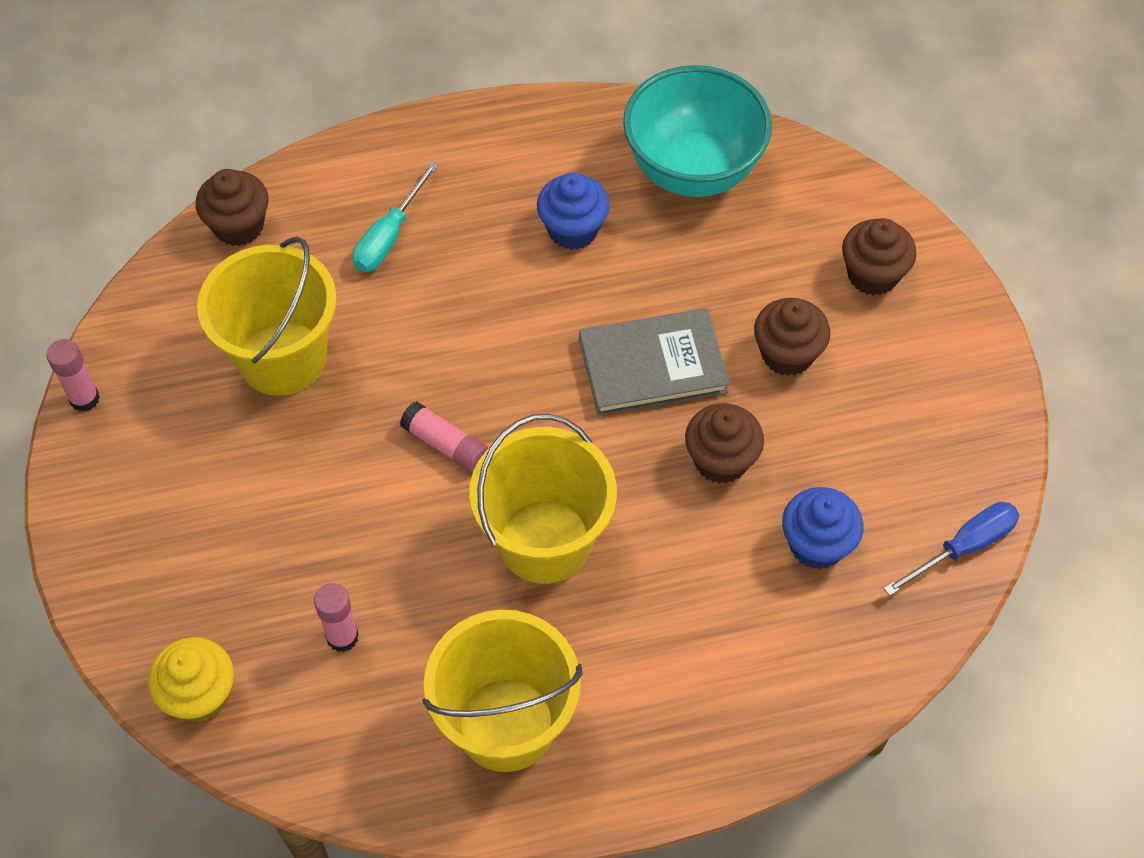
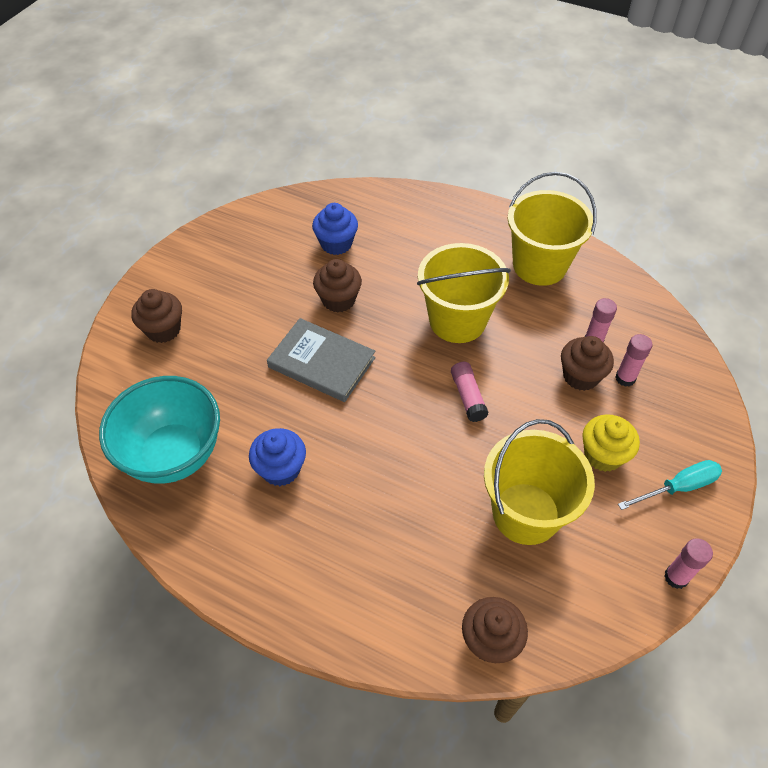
camera: 140 degrees left, 5 degrees down
(200, 695) = (684, 362): yellow cupcake -> yellow cupcake (603, 455)
(267, 610) = (625, 378): none -> pink glue stick
(389, 236) = (394, 551): turquoise screwdriver -> turquoise screwdriver (678, 487)
(787, 354) = (251, 323): brown cupcake -> brown cupcake (580, 376)
(964, 547) = (279, 206): blue screwdriver -> none

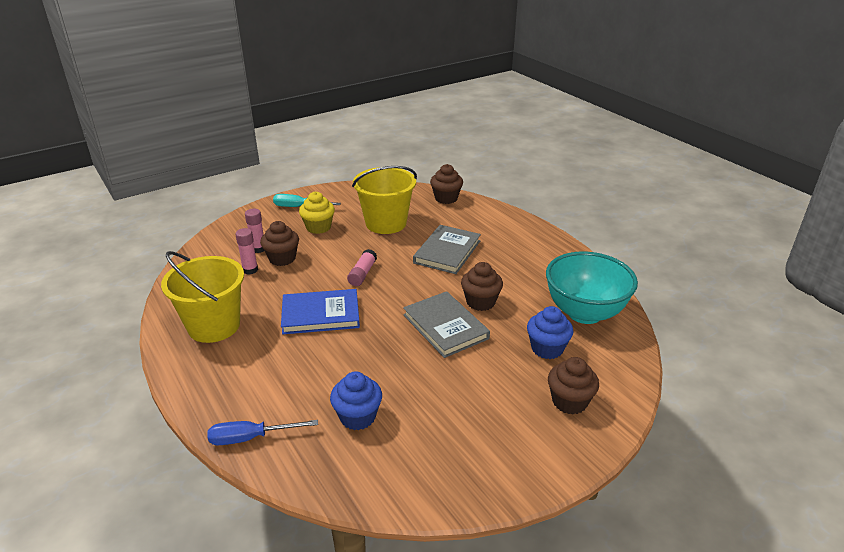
camera: 150 degrees left, 20 degrees down
(281, 469) = (512, 282): blue cupcake -> blue cupcake (547, 348)
(338, 300) = (397, 365): brown cupcake -> brown cupcake (480, 302)
(396, 490) = (447, 252): none -> grey book
(400, 199) = (251, 438): none -> blue screwdriver
(457, 321) = (320, 315): yellow bucket -> blue book
(676, 577) = (342, 188): pink glue stick -> none

